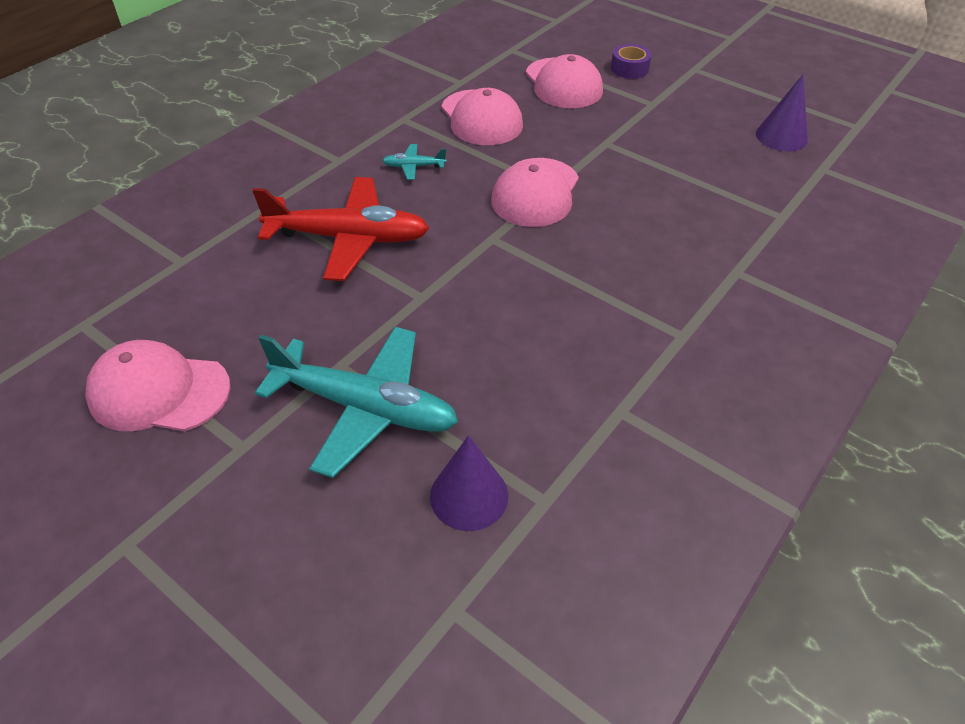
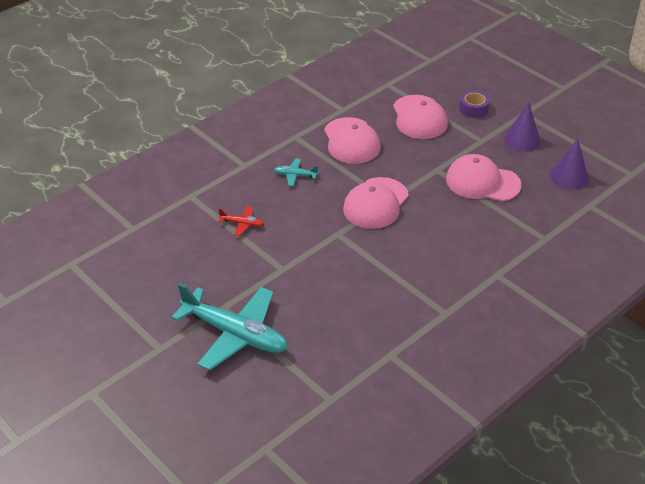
camera: 10 degrees right, 5 degrees down
(159, 391) = (114, 310): pink cap -> pink cap (482, 182)
(349, 238) = (242, 224): red plane -> red plane, size x0.42
(469, 495) = (287, 391): purple cone -> purple cone (522, 140)

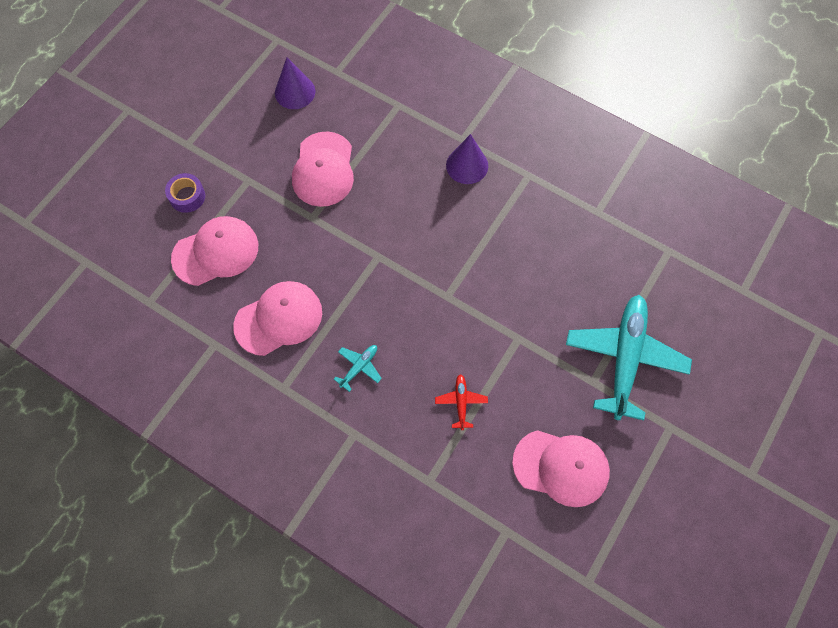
camera: 105 degrees left, 25 degrees up
(295, 175) = (359, 367): turquoise plane -> turquoise plane turned 135 degrees counterclockwise
(376, 203) = (387, 268): pink cap -> pink cap (561, 467)
(522, 140) = (239, 141): purple cone -> purple cone (467, 165)

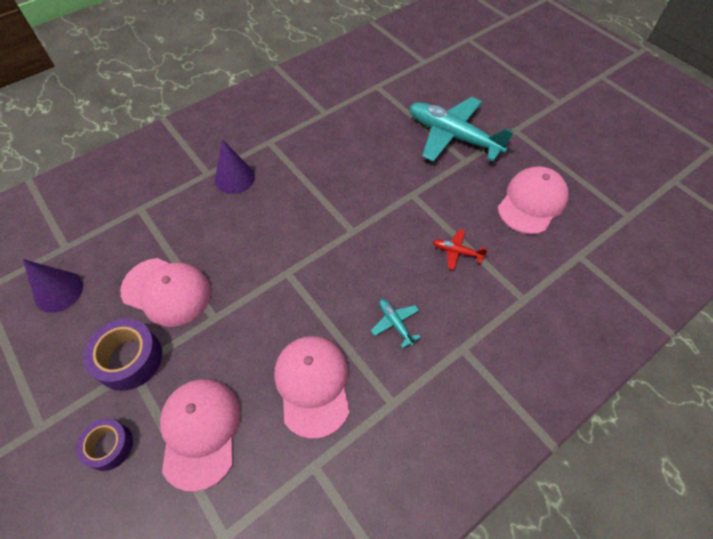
camera: 70 degrees left, 10 degrees down
(256, 174) = (129, 359): none -> purple tape

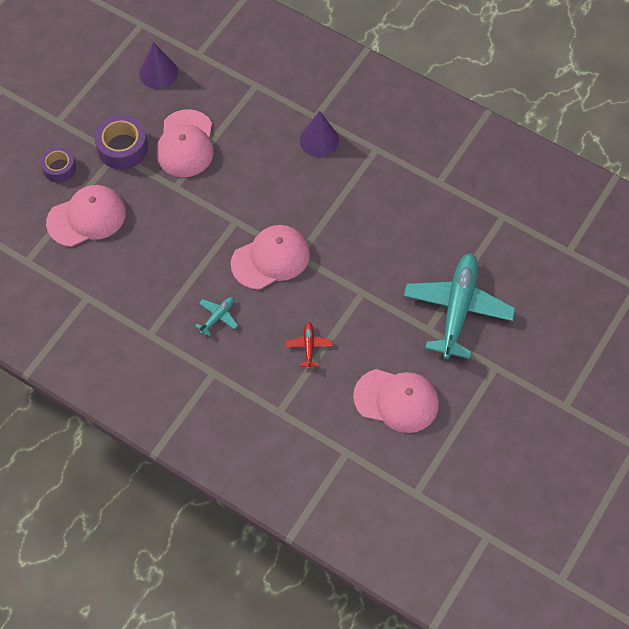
camera: 70 degrees right, 5 degrees up
(313, 385) = (145, 275): pink cap -> pink cap (270, 258)

